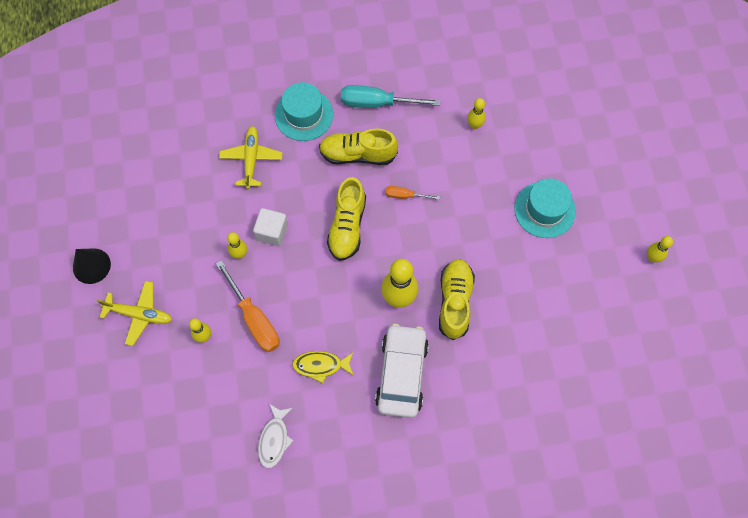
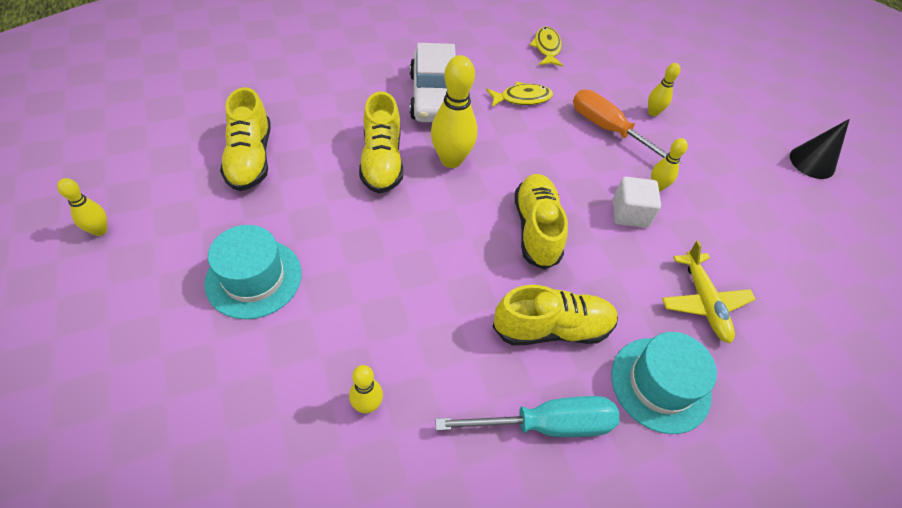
camera: 165 degrees right, 15 degrees down
(139, 314) = (730, 125): yellow plane -> none
(274, 439) = (546, 48): white fish -> yellow fish
(405, 196) = (466, 275): orange screwdriver -> none
(558, 314) = (250, 158): none -> yellow shoe

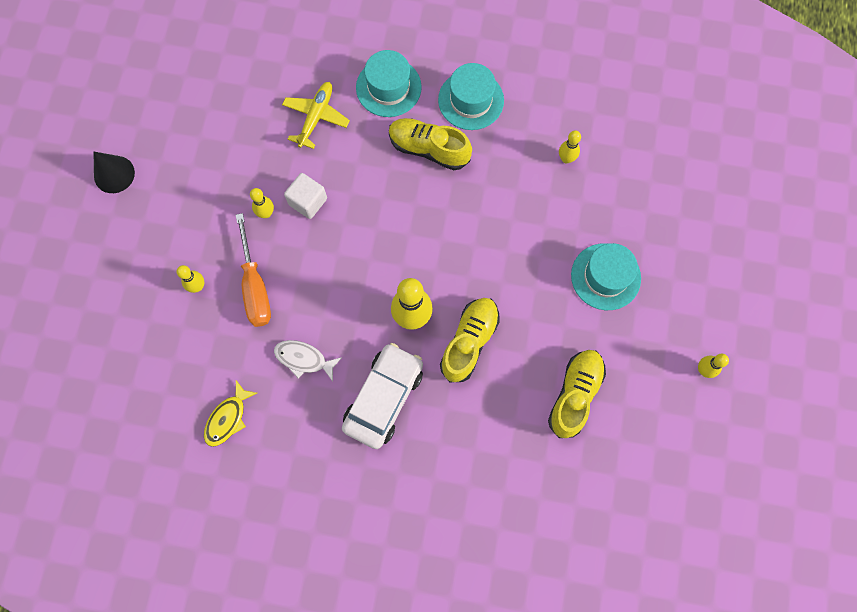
camera: 145 degrees left, 20 degrees up
(522, 98) = (304, 359): yellow fish -> white fish
(536, 229) = (388, 222): yellow shoe -> none
(546, 424) = (471, 100): turquoise screwdriver -> turquoise hat

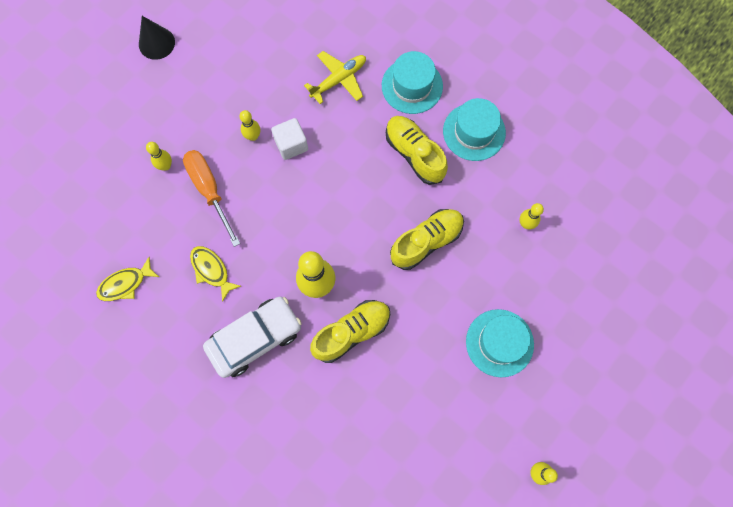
camera: 30 degrees right, 0 degrees up
(255, 286) = (209, 190): orange screwdriver -> orange screwdriver turned 135 degrees clockwise
(304, 359) = (211, 270): white fish -> yellow fish
(575, 395) = (412, 428): yellow shoe -> yellow shoe (426, 241)

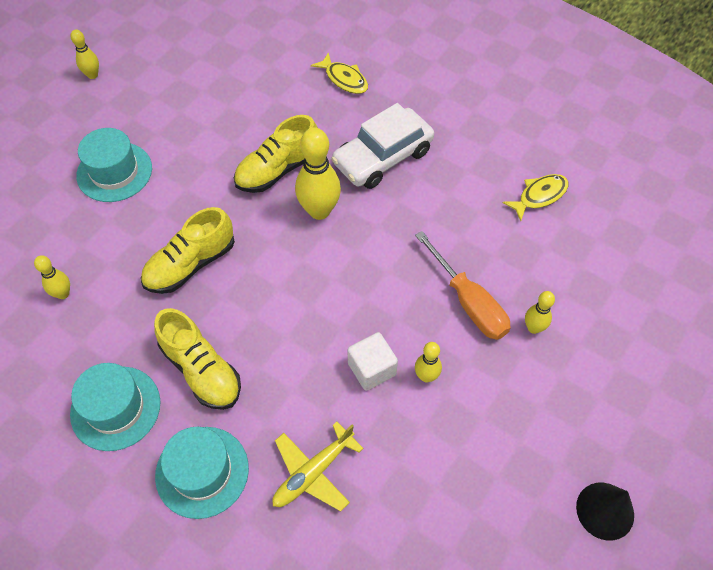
camera: 175 degrees right, 15 degrees down
(211, 270) = (444, 216): yellow fish -> yellow fish (344, 79)

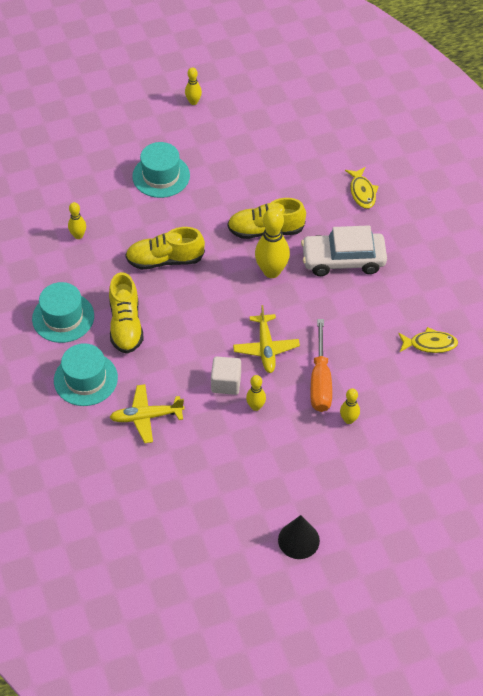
camera: 35 degrees right, 5 degrees down
(382, 300) = (266, 348): none -> yellow plane

